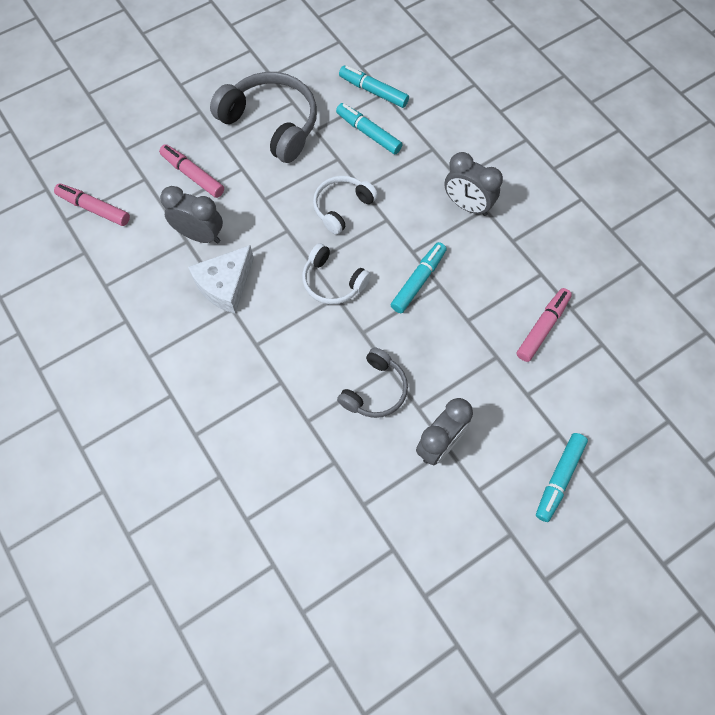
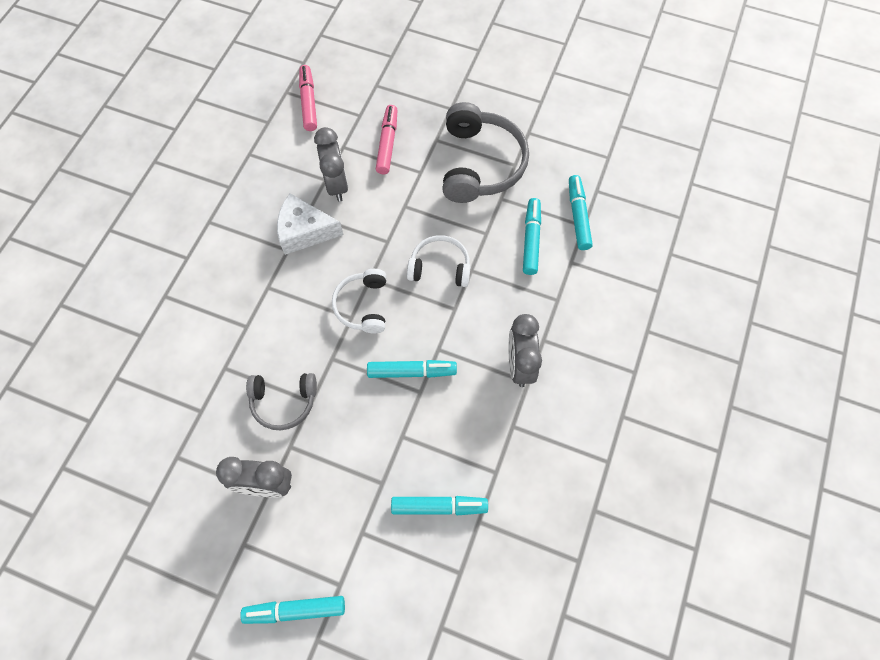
camera: 55 degrees right, 0 degrees up
(542, 327) = (439, 506): pink marker -> turquoise marker

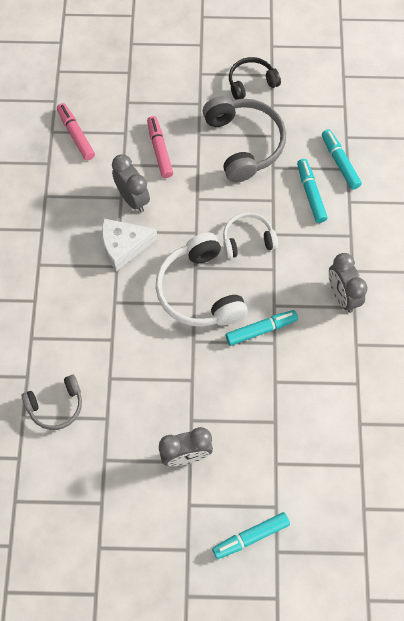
camera: 20 degrees left, 0 degrees up
(284, 402) = (170, 388): grey headphones -> grey headphones (56, 406)
(363, 305) = (199, 291): white headphones -> white headphones, size x1.70
(439, 506) = (325, 423): turquoise marker -> none
(515, 103) = (251, 82): none -> black headphones

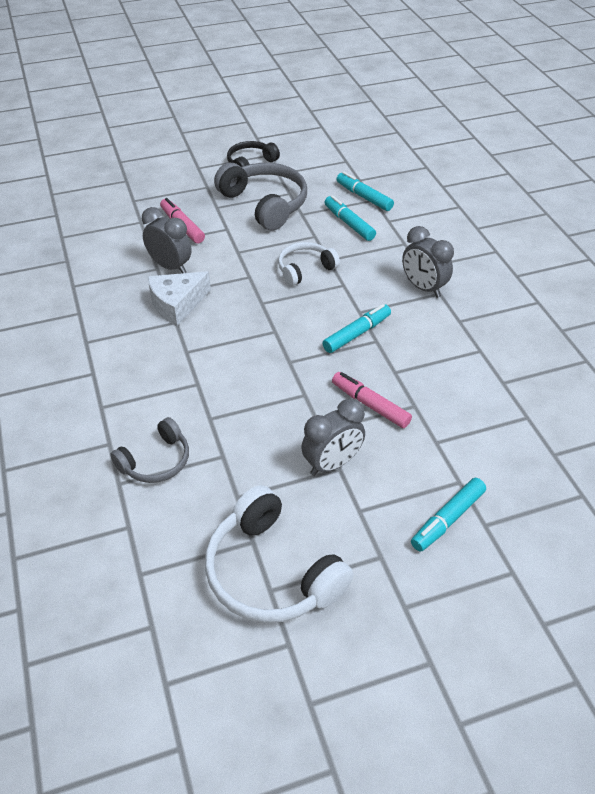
camera: 20 degrees left, 20 degrees down
(76, 135) = (89, 233): pink marker -> pink marker (370, 405)
(199, 291) = (275, 319): white headphones -> white headphones (271, 572)

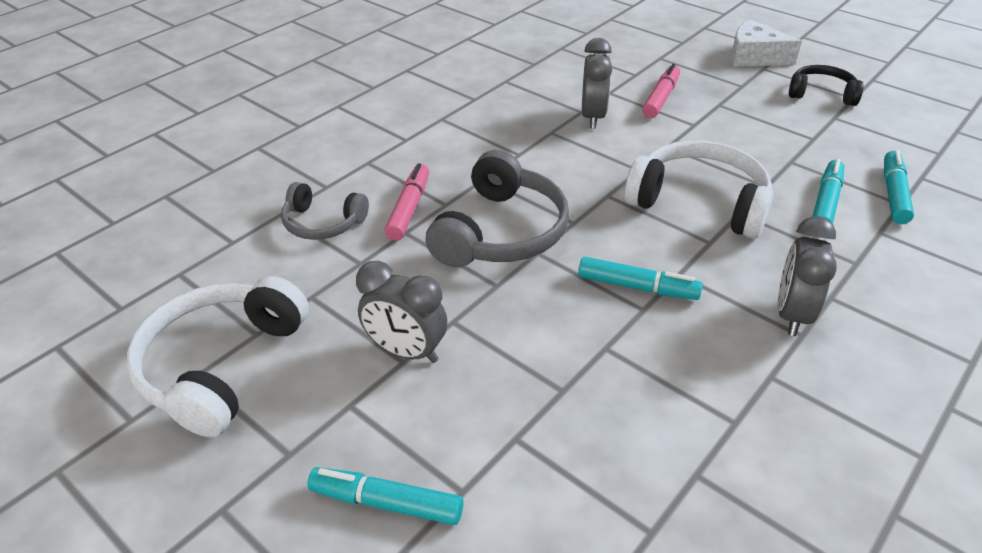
camera: 60 degrees right, 5 degrees down
(177, 304) = (544, 144): white cheese -> white cheese (754, 57)
(265, 204) = (769, 131): grey headphones -> grey headphones (501, 232)
(305, 269) = (699, 202): white headphones -> white headphones, size x1.70
(370, 405) = (527, 347): pink marker -> pink marker (409, 208)

